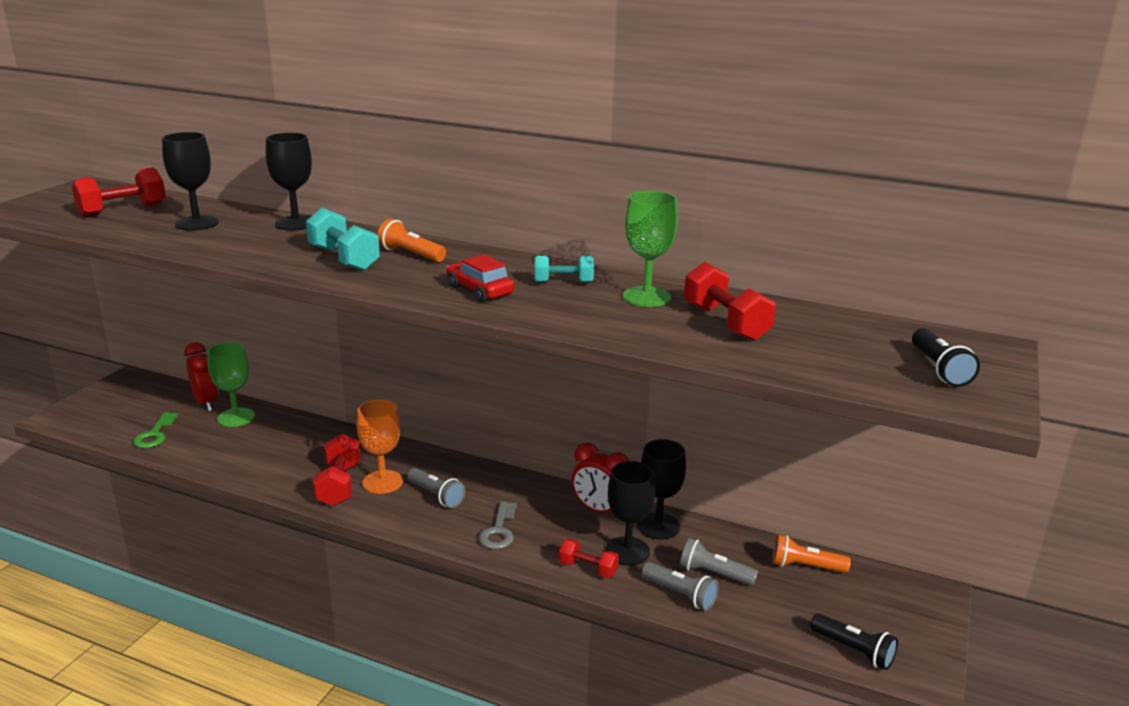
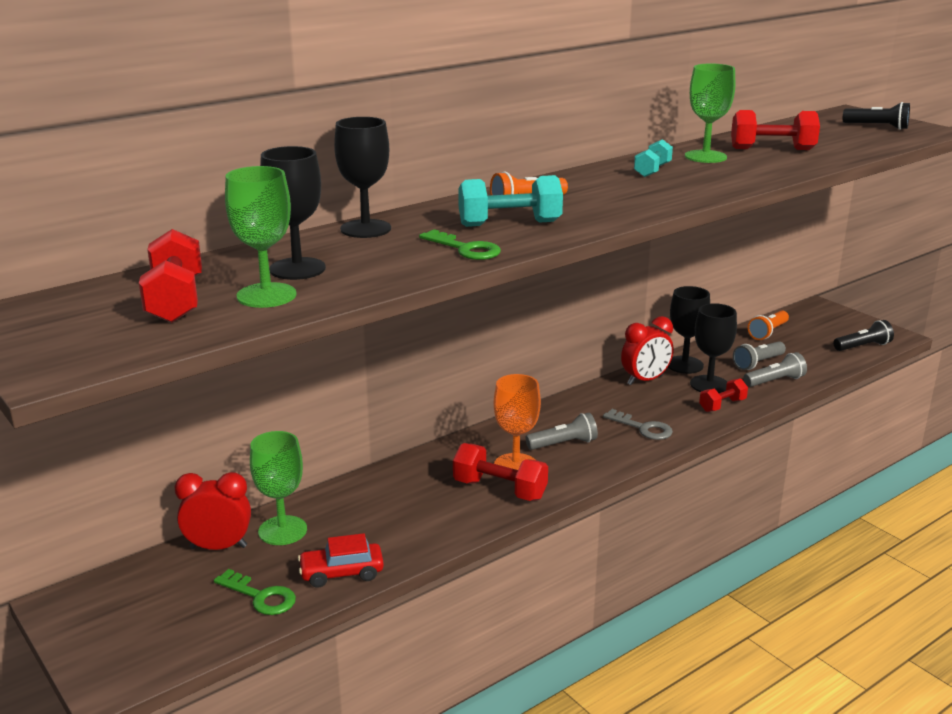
camera: 60 degrees left, 0 degrees up
(141, 226) = (266, 295): none -> green goblet
(270, 256) = (465, 249): none -> green key
(479, 290) = (646, 194): red car -> red car (341, 573)

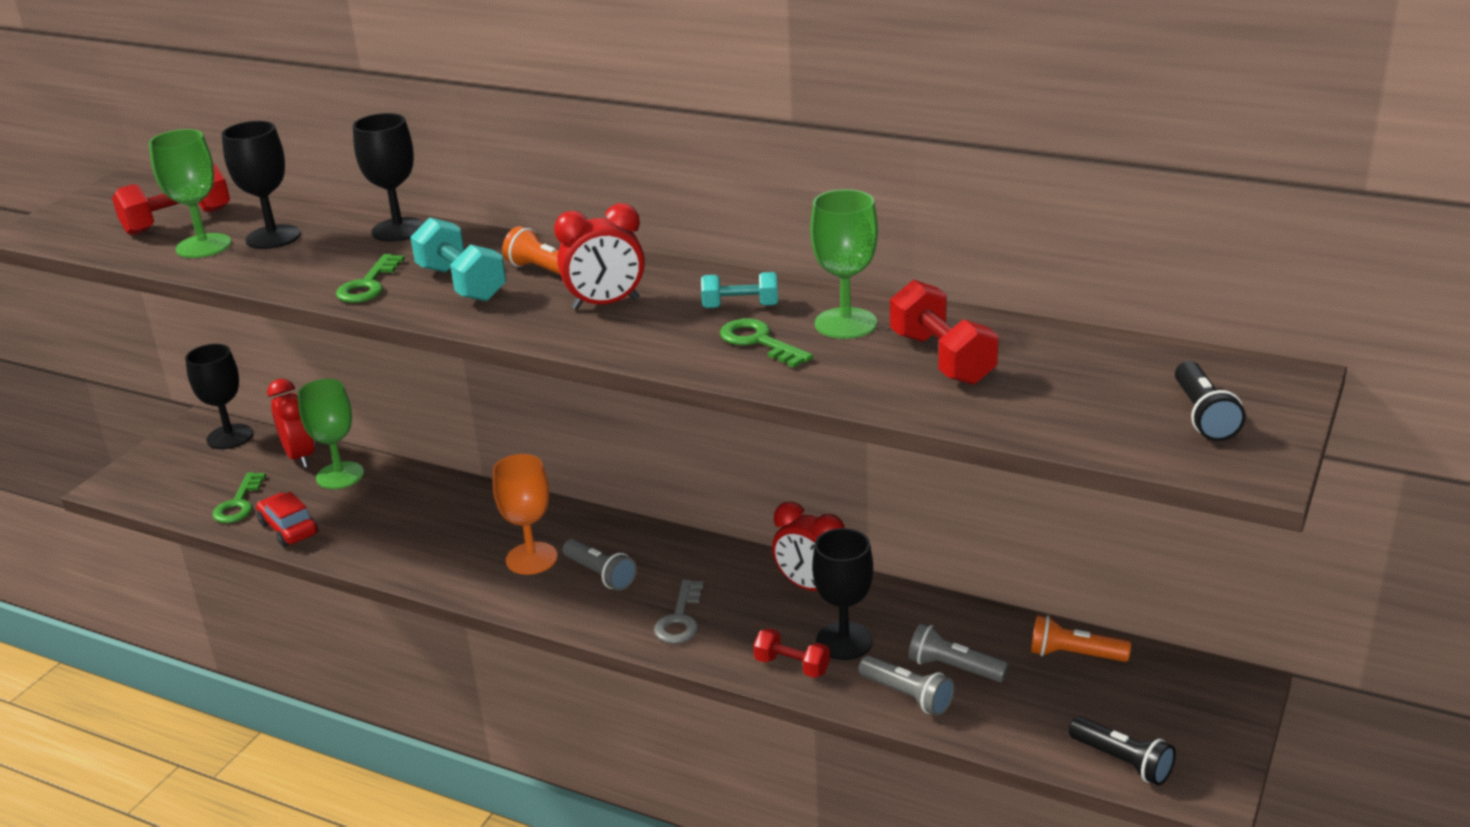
camera: 65 degrees right, 5 degrees up
(500, 490) = (476, 564): red dumbbell -> none
(604, 195) = (605, 304): none -> red clock
(684, 365) = (886, 606): black goblet -> black goblet (230, 437)
(709, 174) = (759, 342): none -> green key

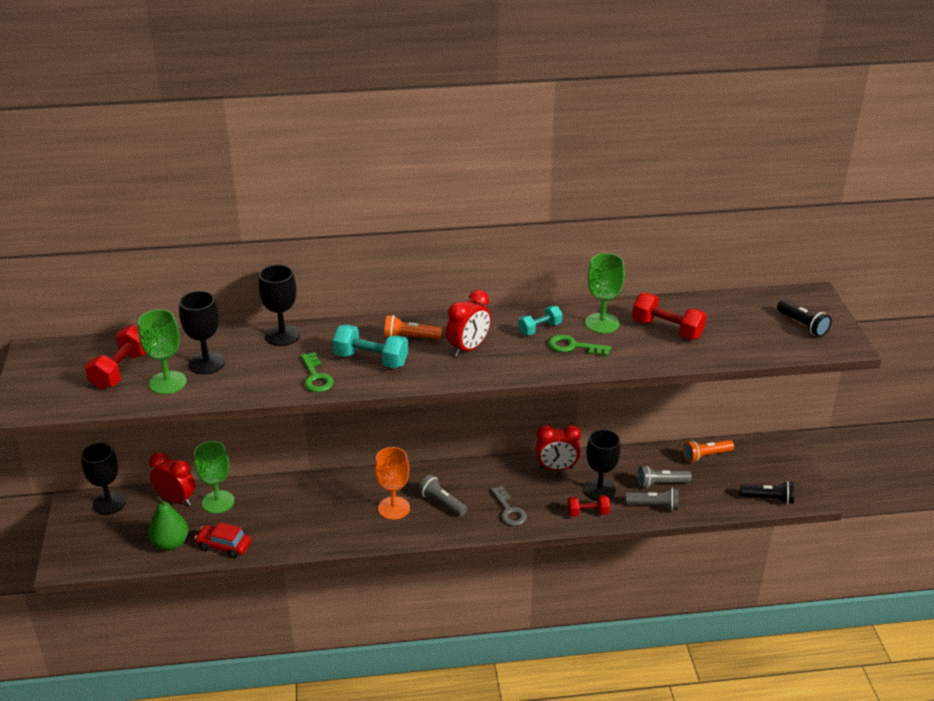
camera: 35 degrees left, 5 degrees up
(239, 503) = (170, 543): green key -> green pear
(600, 574) = (442, 502): grey flashlight -> grey flashlight turned 150 degrees counterclockwise

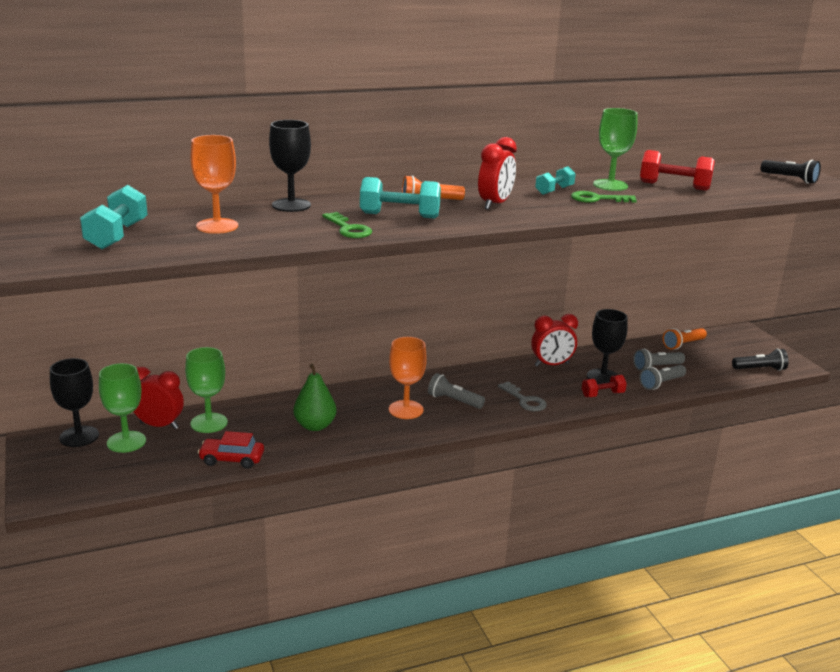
camera: 15 degrees left, 10 degrees down
(121, 370) = (117, 235): red dumbbell -> turquoise dumbbell
(168, 382) = (179, 241): green goblet -> green goblet (126, 442)
(170, 543) = (167, 463): green pear -> green pear (315, 426)
(206, 363) = (217, 226): black goblet -> orange goblet
(654, 505) = (661, 383): grey flashlight -> grey flashlight turned 150 degrees clockwise

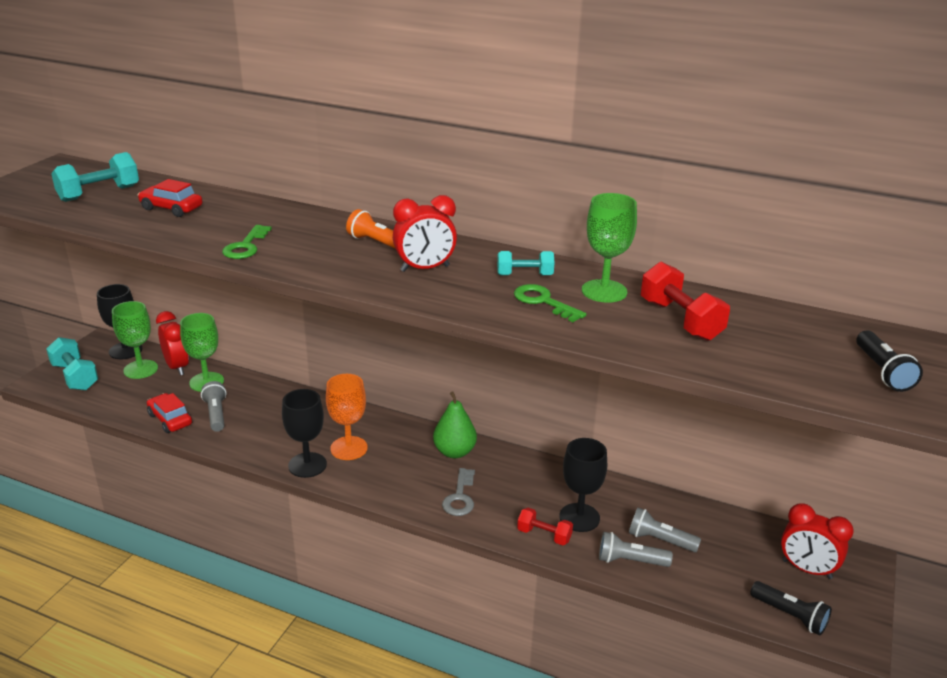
camera: 45 degrees right, 5 degrees up
(217, 226) = (171, 208): orange goblet -> red car
(291, 205) = (265, 208): black goblet -> black goblet (307, 465)
(315, 426) = (263, 424): green pear -> green pear (454, 452)
(399, 215) = (315, 249): turquoise dumbbell -> turquoise dumbbell (75, 377)
(453, 401) = (399, 462): grey flashlight -> grey flashlight (216, 414)
(551, 365) = (551, 476): red clock -> red clock (806, 569)
(683, 345) = (743, 533): orange flashlight -> none

